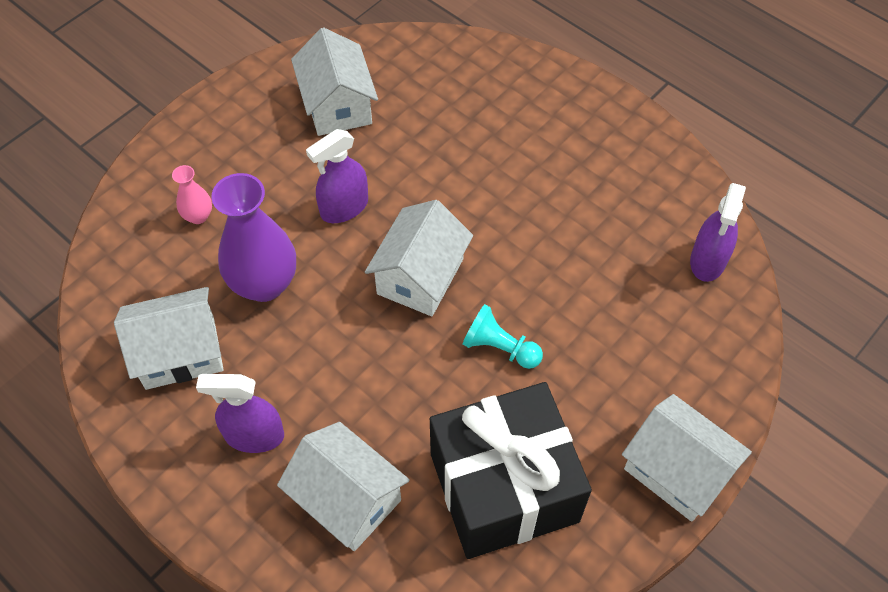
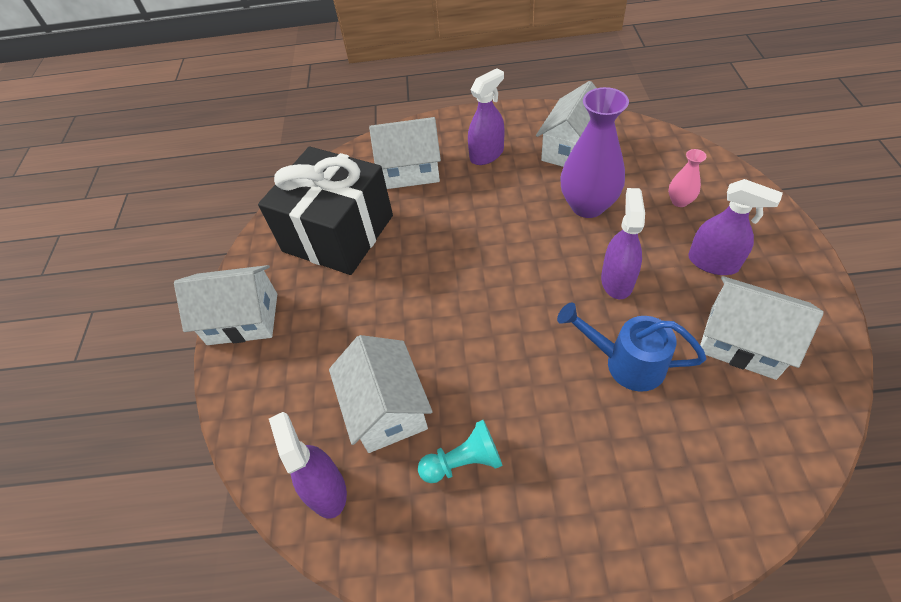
camera: 140 degrees right, 5 degrees down
(264, 157) = (713, 262): none -> purple spray bottle
(420, 276) = (513, 286): white house -> white house (386, 408)
(423, 158) = (626, 363): none -> blue watering can
(499, 348) = (415, 291): turquoise pawn -> turquoise pawn (464, 461)

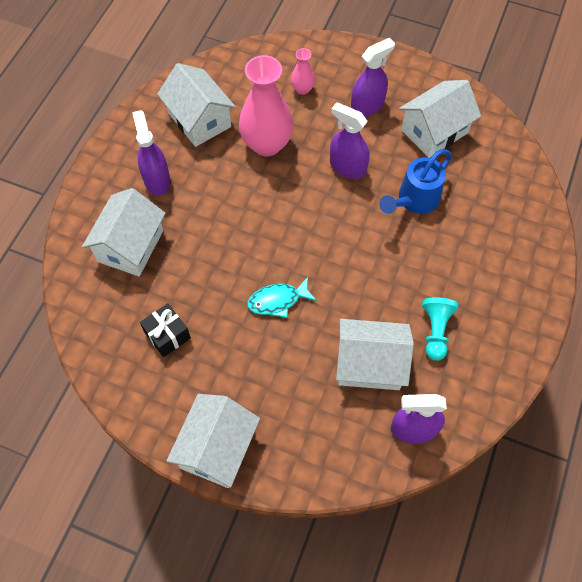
camera: 70 degrees left, 10 degrees up
(338, 233) = (167, 335): black gift -> black gift, size x0.40
(417, 294) = (278, 300): none -> turquoise fish
(587, 206) = (267, 144): purple vase -> pink vase

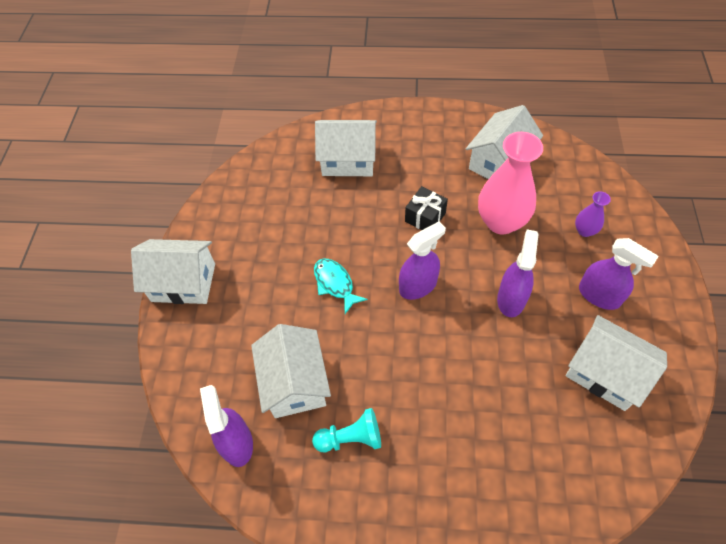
camera: 75 degrees right, 5 degrees down
(157, 180) = (420, 154): purple spray bottle -> purple spray bottle (418, 285)
(167, 335) = (274, 213): black gift -> black gift (425, 217)
(302, 89) = (584, 230): pink vase -> purple vase
(414, 200) = (502, 375): blue watering can -> none

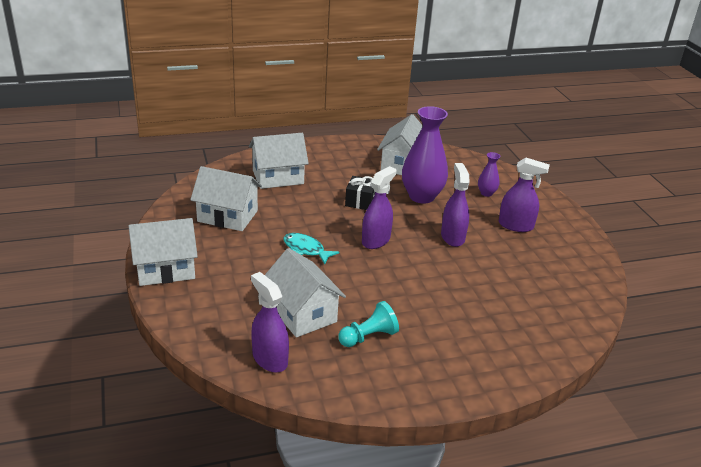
camera: 25 degrees left, 25 degrees down
(501, 222) = (421, 196): pink vase -> purple vase
(605, 373) = (543, 265): white house -> white house (227, 216)

